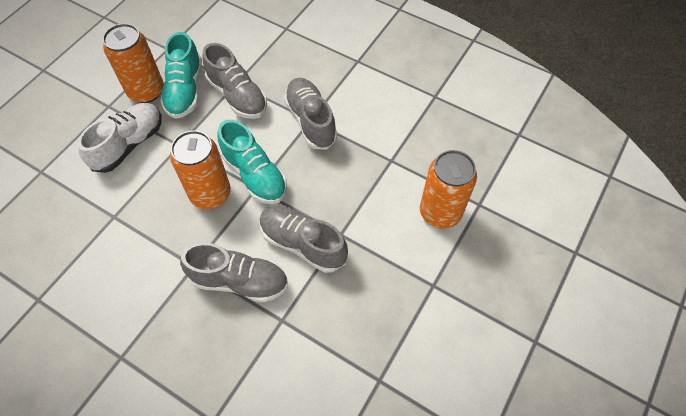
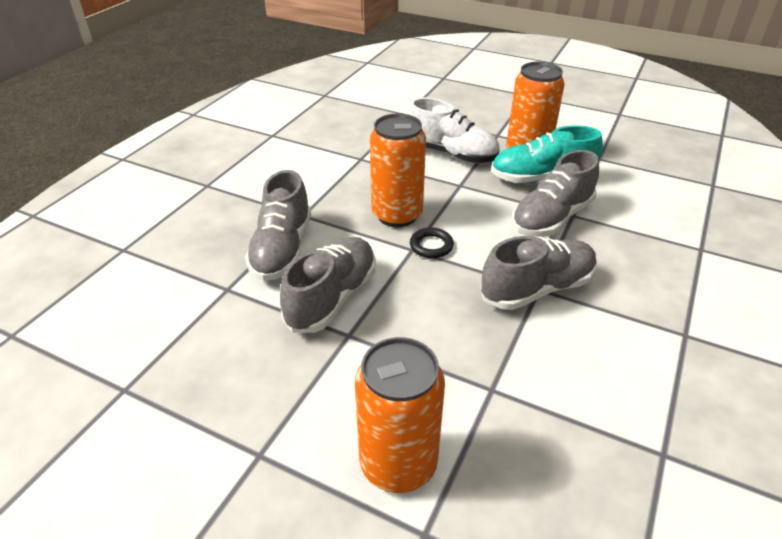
camera: 85 degrees right, 20 degrees down
(255, 175) = (431, 246): turquoise shoe -> black ring

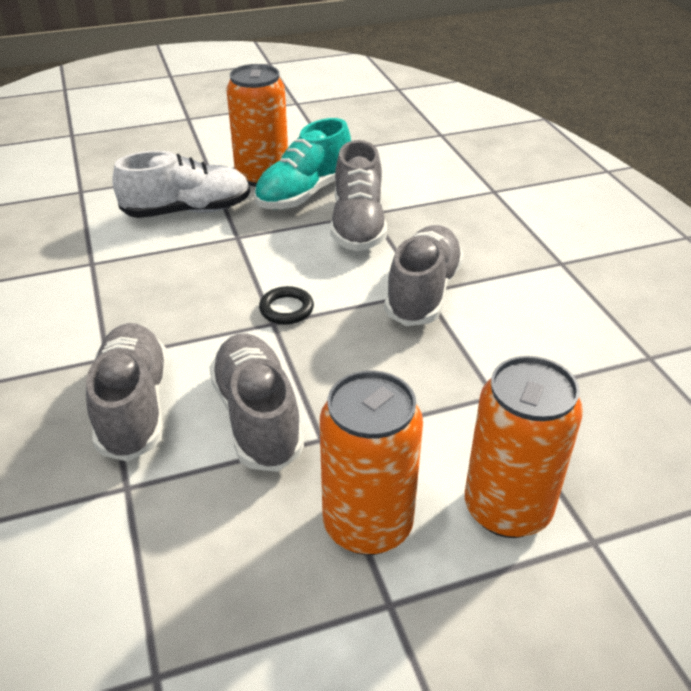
camera: 45 degrees left, 0 degrees up
(282, 249) = (134, 406): grey shoe -> grey shoe turned 150 degrees counterclockwise
(397, 215) = (213, 299): orange can -> orange can (367, 524)

